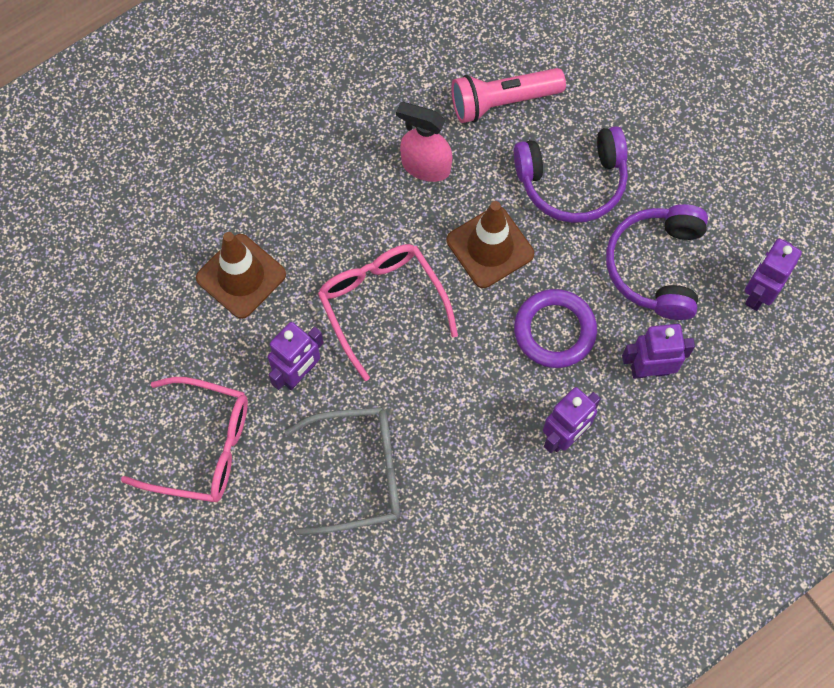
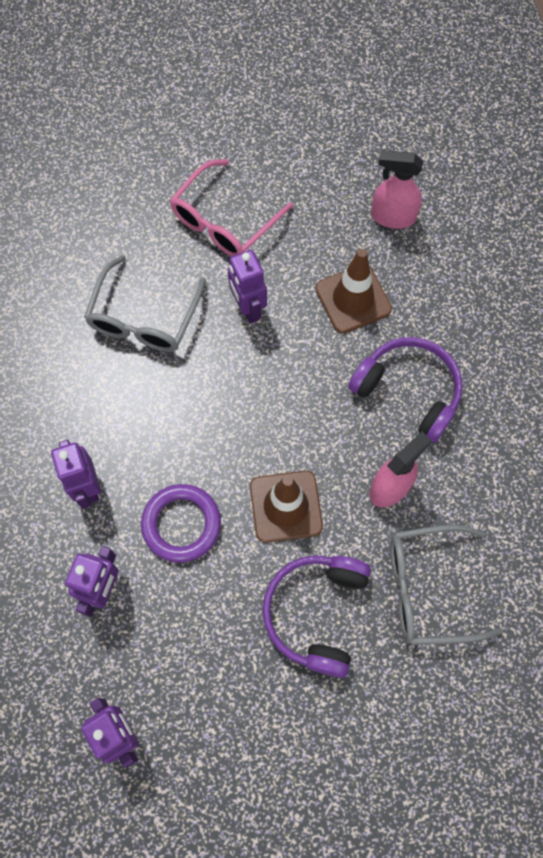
camera: 115 degrees right, 0 degrees up
(123, 276) = (392, 217): none -> pink spray bottle
(382, 305) = (275, 394): pink glasses -> none
(502, 102) = (428, 588): pink flashlight -> grey glasses
(656, 266) = (196, 647): purple headphones -> purple headphones (408, 391)

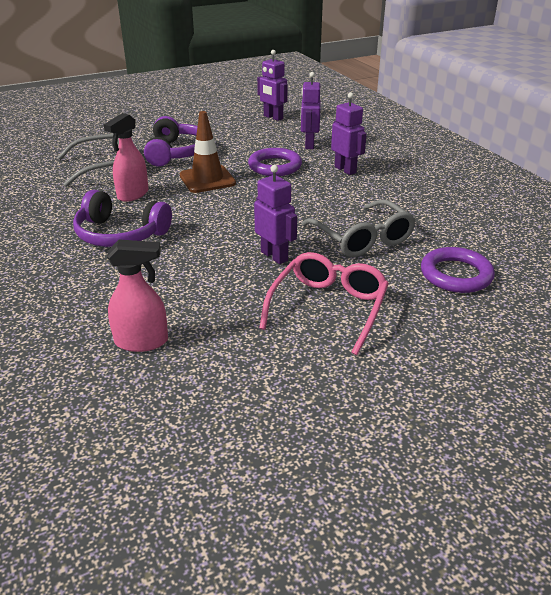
camera: 165 degrees right, 35 degrees down
(85, 237) = (456, 274): none -> purple ring
(144, 317) = (362, 238): grey glasses -> grey glasses turned 150 degrees clockwise
(353, 299) = (177, 276): brown traffic cone -> none

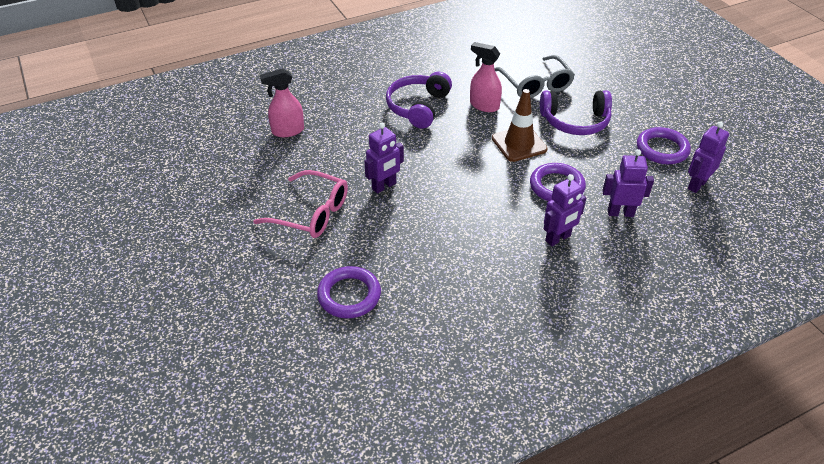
camera: 90 degrees right, 10 degrees up
(142, 341) = (287, 131): pink spray bottle -> pink spray bottle turned 75 degrees clockwise
(226, 124) = (662, 149): none -> purple ring
(362, 238) = (411, 240): grey glasses -> none

